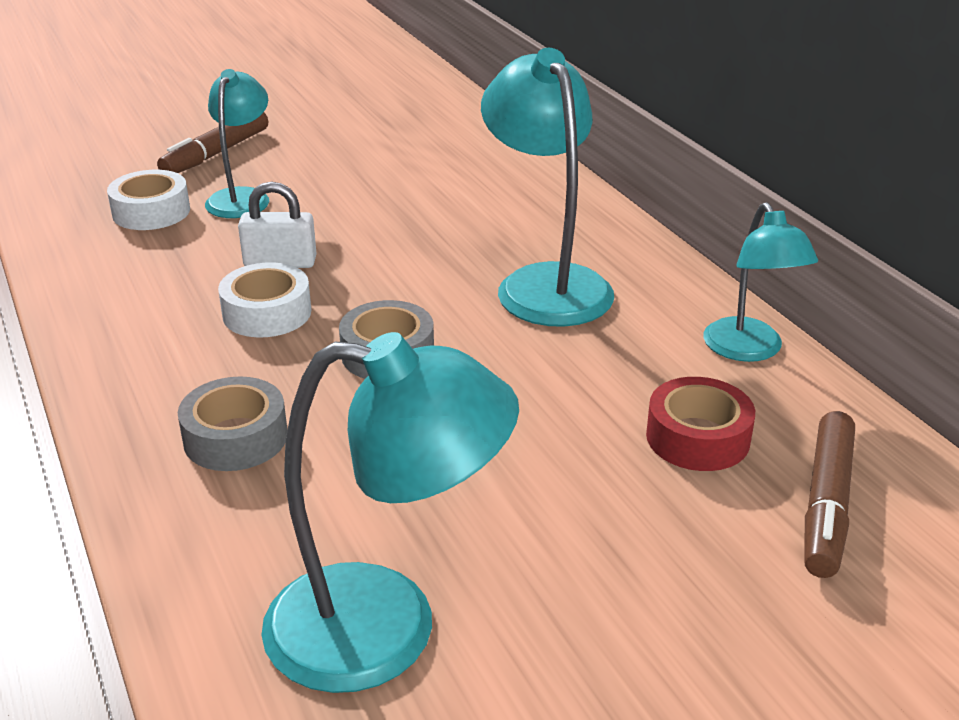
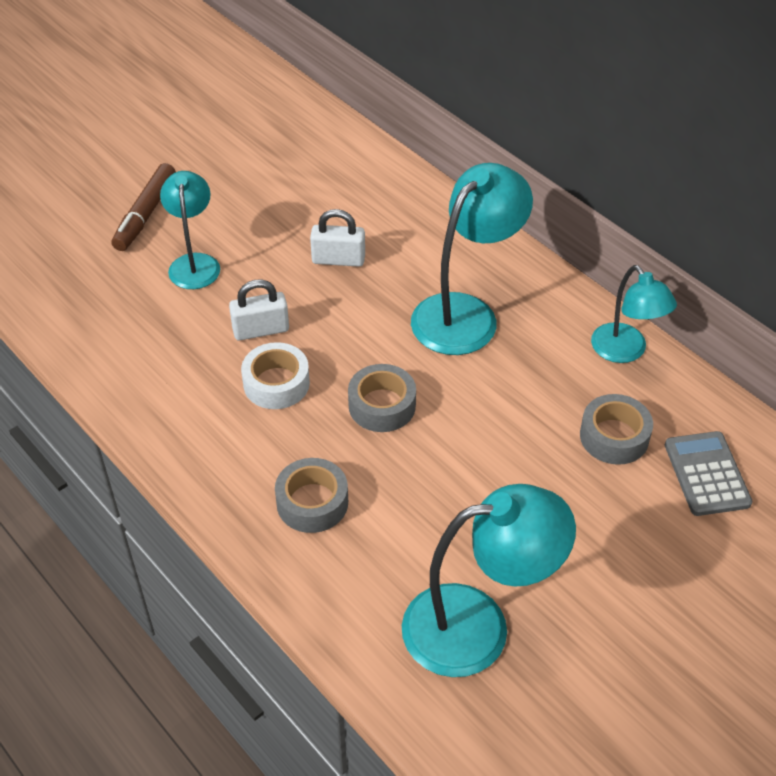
camera: 15 degrees left, 15 degrees up
(151, 212) = (129, 293): white tape -> none
(412, 215) = (338, 259): none -> white padlock
(545, 283) = (466, 313): turquoise lamp -> turquoise lamp turned 75 degrees clockwise
(697, 438) = (614, 437): red tape -> grey tape
(827, 504) = (706, 474): brown marker -> grey calculator

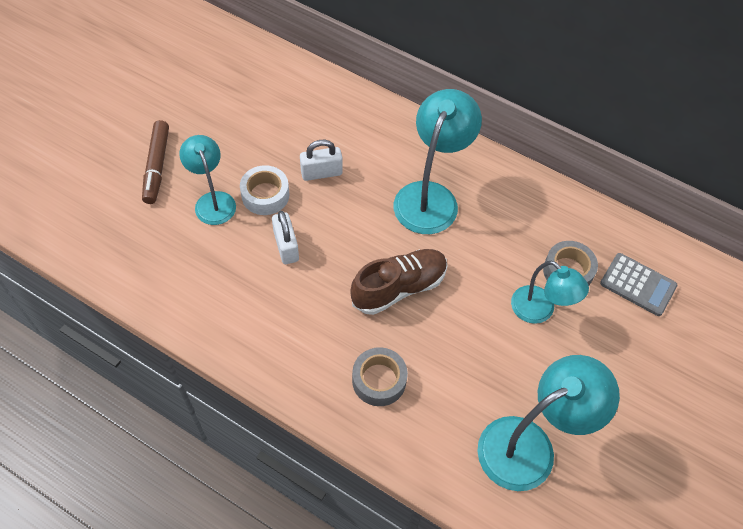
camera: 20 degrees left, 10 degrees up
(261, 330) = (286, 246): white padlock -> white padlock turned 75 degrees counterclockwise
(276, 383) = (315, 289): white tape -> white tape (265, 195)
(382, 405) = (399, 288): grey tape -> brown shoe
(625, 351) = (551, 201): turquoise lamp -> turquoise lamp (540, 311)
(706, 474) = (638, 285): grey calculator -> grey calculator turned 150 degrees clockwise

